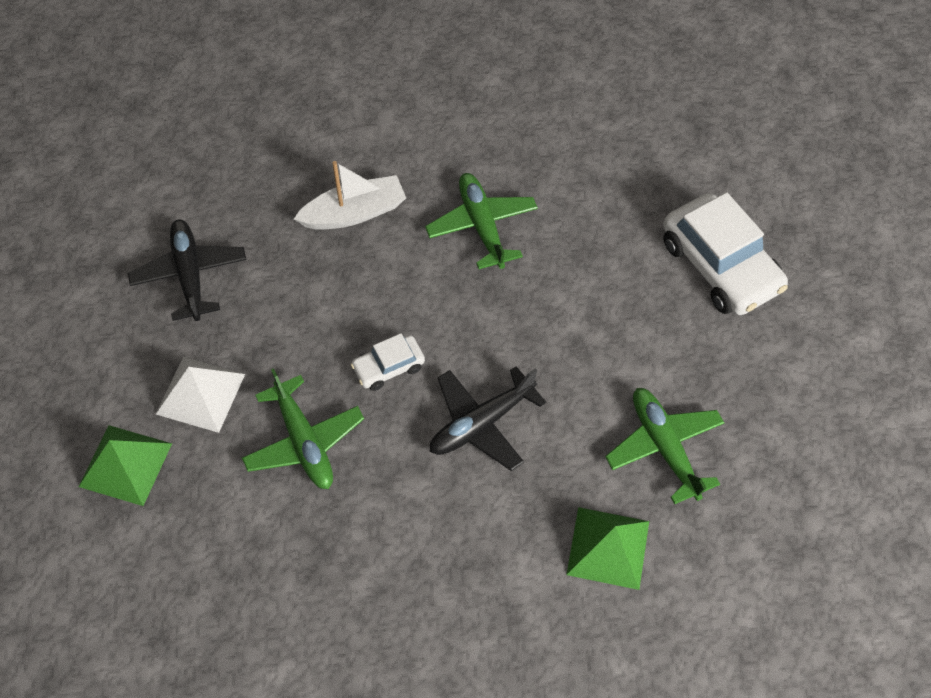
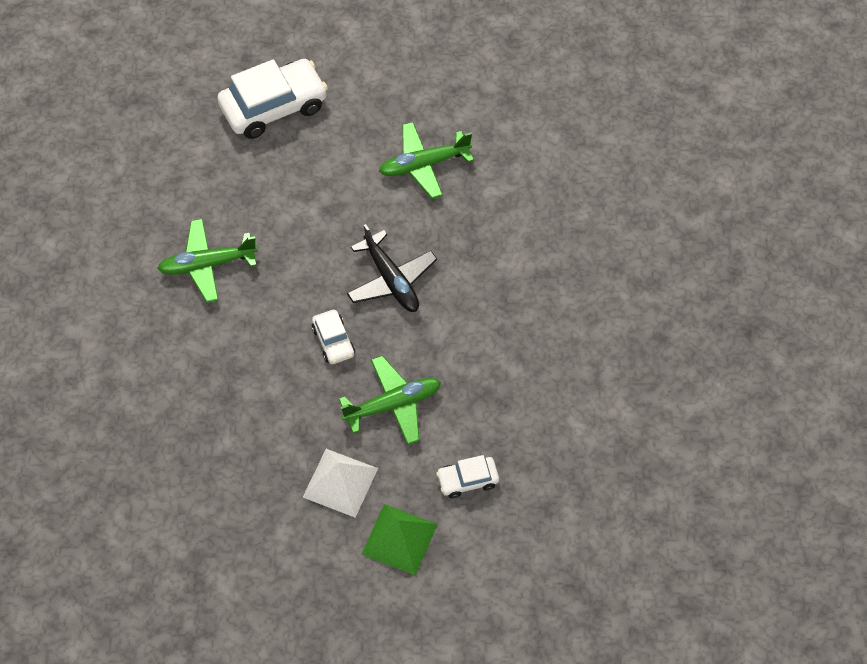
camera: 85 degrees left, 0 degrees up
(190, 274) = (219, 493): black plane -> none
(200, 537) = (467, 480): none -> white car
(354, 213) = (176, 360): white boat -> none
(608, 547) = (498, 209): green pyramid -> none

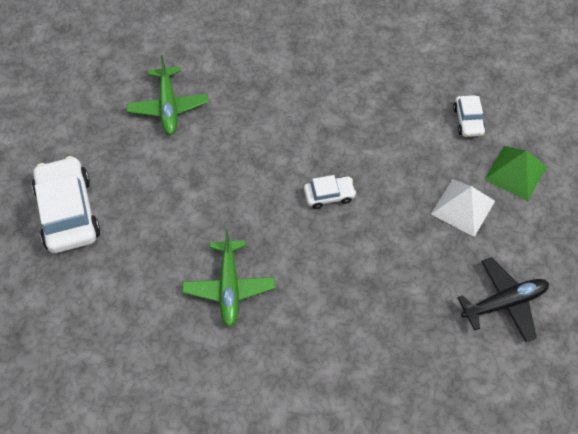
camera: 80 degrees left, 0 degrees up
(391, 280) = (277, 145): black plane -> black plane (504, 303)
(393, 405) = (395, 160): green plane -> none

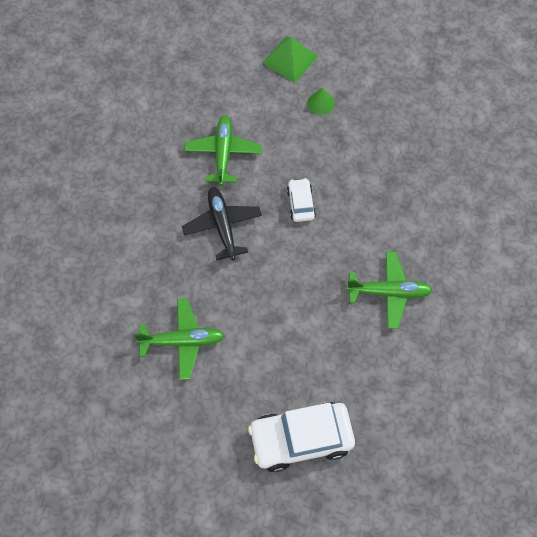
camera: 85 degrees left, 5 degrees up
(380, 120) = (223, 153): none -> green plane
(463, 207) = (321, 103): white pyramid -> green cone
(468, 120) = (232, 84): white car -> none
(504, 303) = (410, 89): black plane -> black plane (222, 225)

